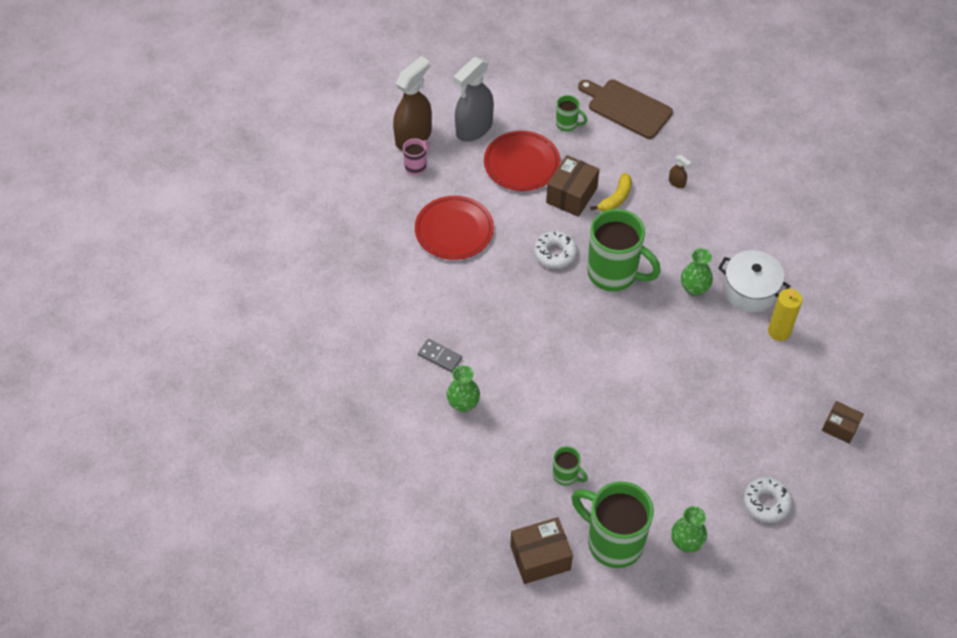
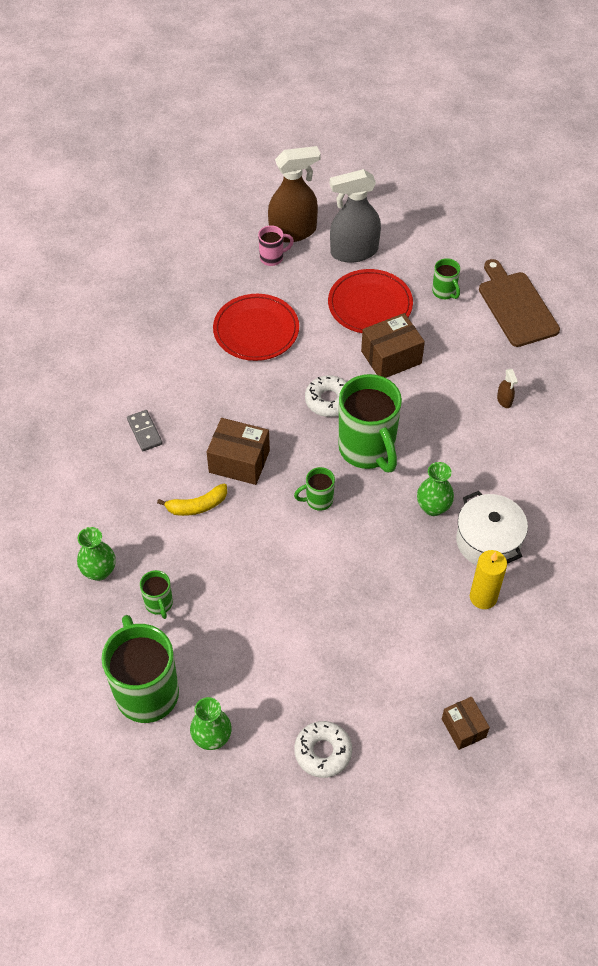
camera: 35 degrees right, 0 degrees up
(463, 404) = (127, 485): green vase -> green vase (99, 571)
(540, 558) = (70, 662): brown box -> brown box (239, 461)
(611, 331) = (318, 500): none -> green mug
(616, 198) = (431, 382): yellow banana -> yellow banana (197, 506)

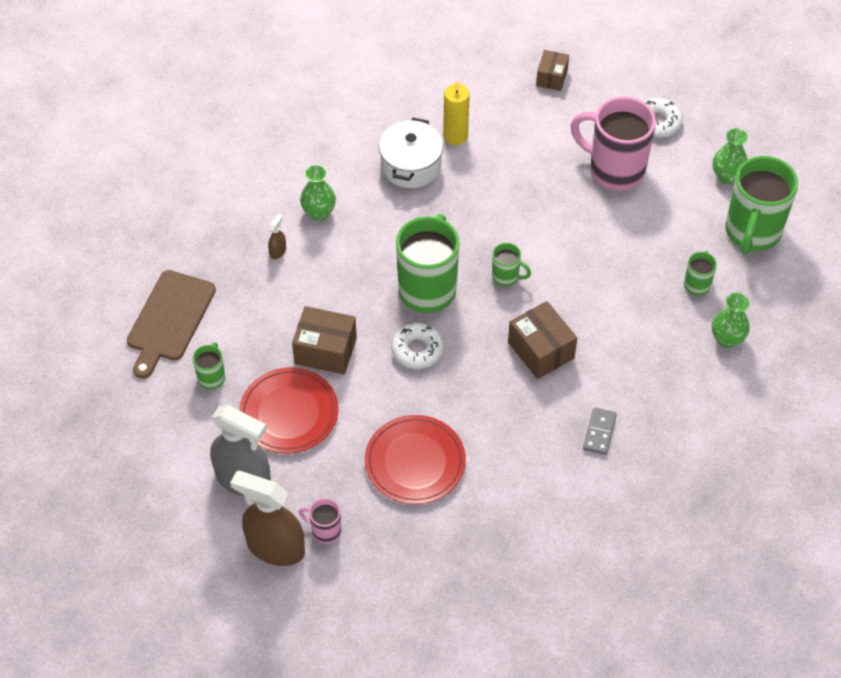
camera: 140 degrees left, 0 degrees up
(197, 506) = (607, 337): yellow banana -> none
(318, 666) = (614, 170): none -> pink mug
(433, 507) = (424, 213): green vase -> green vase (319, 212)

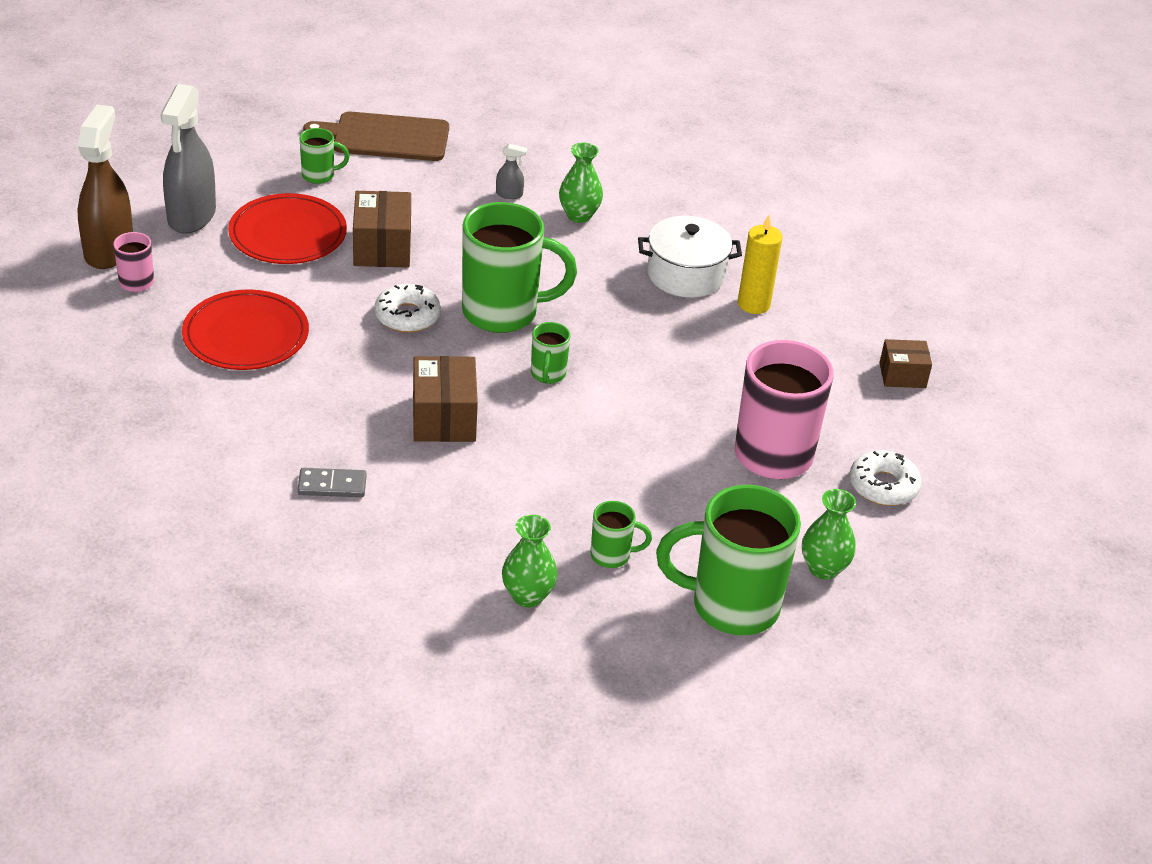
camera: 70 degrees right, 15 degrees down
(278, 251) = (509, 194): brown spray bottle -> grey spray bottle
(541, 350) = (444, 418): brown box -> brown box turned 45 degrees counterclockwise

